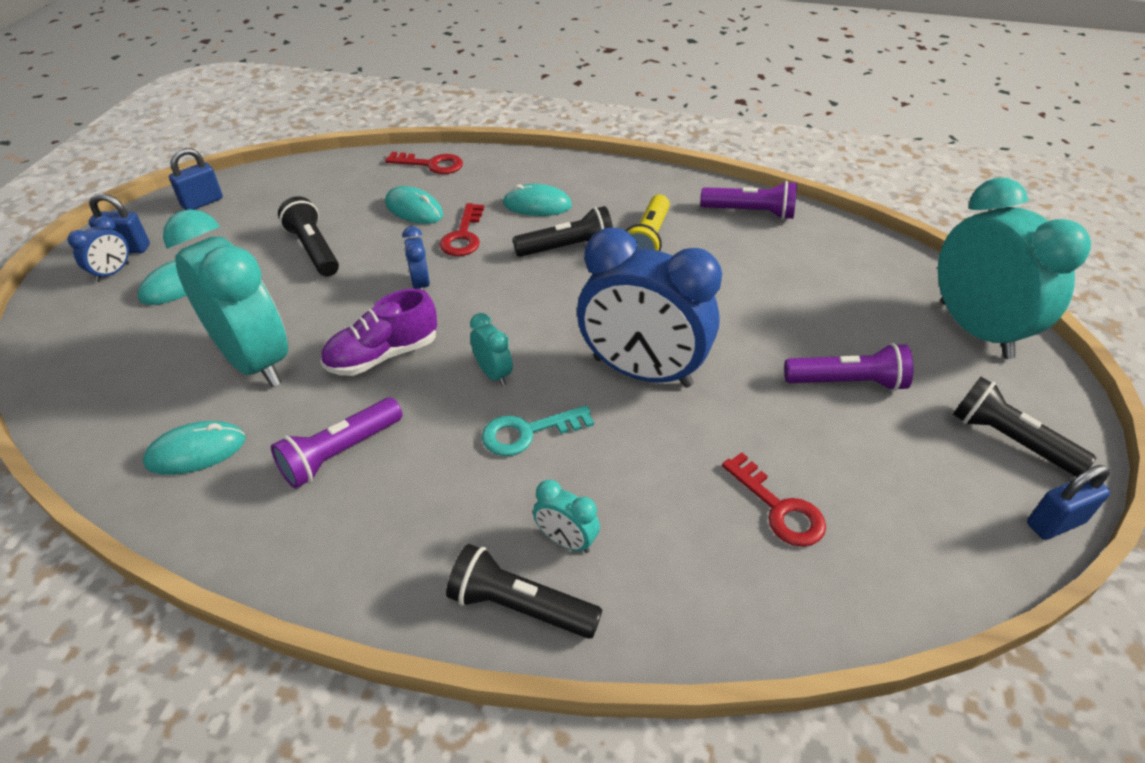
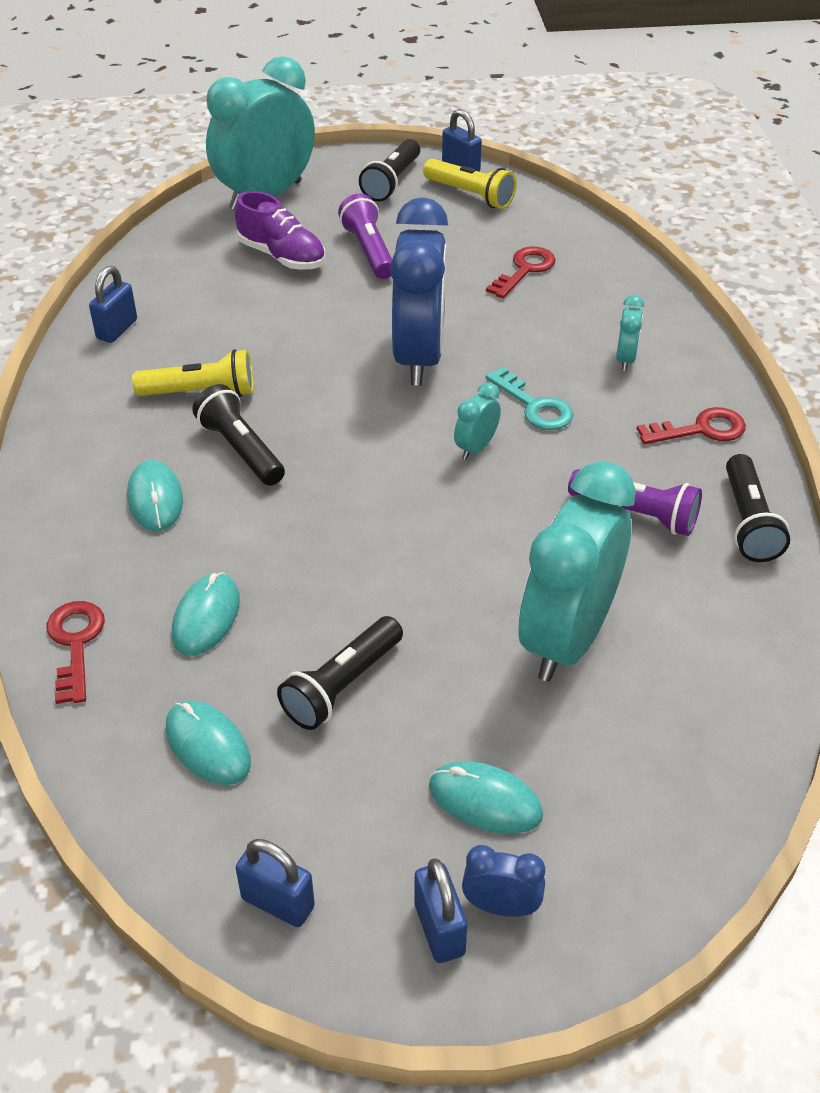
camera: 110 degrees left, 0 degrees up
(196, 451) = (706, 619): turquoise mouse -> turquoise mouse (207, 745)
(383, 355) = (497, 536): purple shoe -> purple shoe (282, 256)
(420, 284) = (365, 550): blue clock -> none
(463, 236) = (251, 546): red key -> red key (700, 430)
(519, 606) = (693, 367): black flashlight -> black flashlight (748, 522)
(750, 212) = (117, 329): purple flashlight -> blue padlock
(974, 510) = (470, 195): none -> yellow flashlight

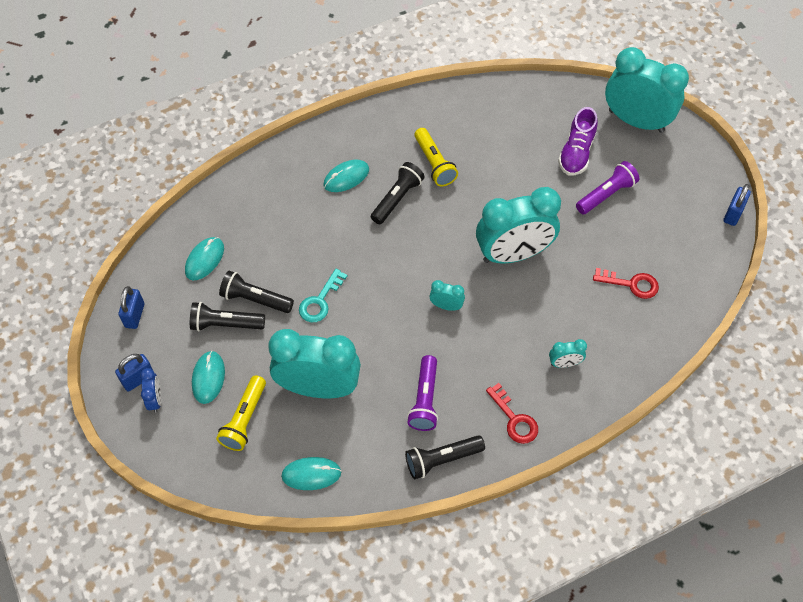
camera: 70 degrees right, 15 degrees up
(76, 644) = (244, 187): red key -> none
(117, 329) = (468, 105): blue padlock -> none
(206, 617) = (277, 229): turquoise mouse -> turquoise mouse (311, 474)
(392, 182) = (691, 181): black flashlight -> black flashlight (225, 324)
(419, 357) = (513, 254): blue clock -> turquoise clock
(470, 195) = (701, 229): yellow flashlight -> yellow flashlight (244, 419)
(534, 406) = (496, 325): turquoise key -> turquoise key (320, 301)

